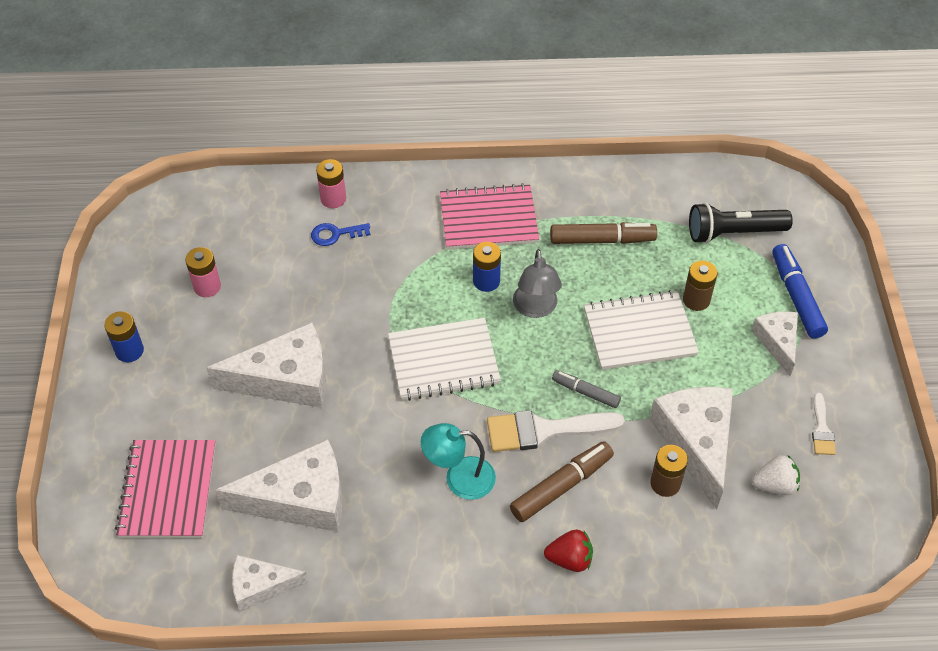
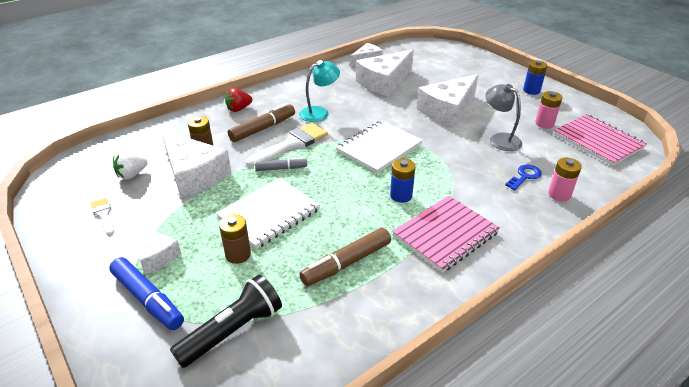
camera: 145 degrees right, 15 degrees down
(168, 490) = (440, 65): pink notebook -> pink notebook (598, 141)
(535, 308) = (352, 195): grey lamp -> grey lamp (499, 139)
(561, 486) = (263, 128): brown marker -> brown marker turned 150 degrees counterclockwise

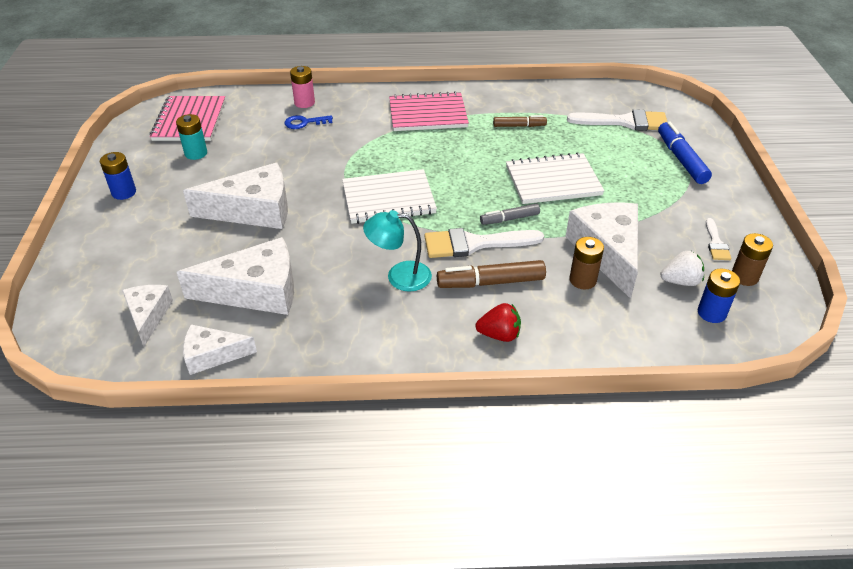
camera: 145 degrees left, 5 degrees up
(155, 255) = (669, 187): white cheese -> white cheese (148, 316)
(232, 331) = (625, 122): black flashlight -> white brush
(238, 254) = (598, 161): brown battery -> brown battery (744, 277)
(281, 168) = (509, 219): grey marker -> grey marker turned 45 degrees counterclockwise
(346, 263) = (519, 126): brown marker -> brown marker, size x0.62
(401, 195) = (425, 150): blue battery -> blue battery (711, 313)
(499, 139) = (264, 158): grey lamp -> none
(544, 124) = (196, 153): pink battery -> turquoise battery

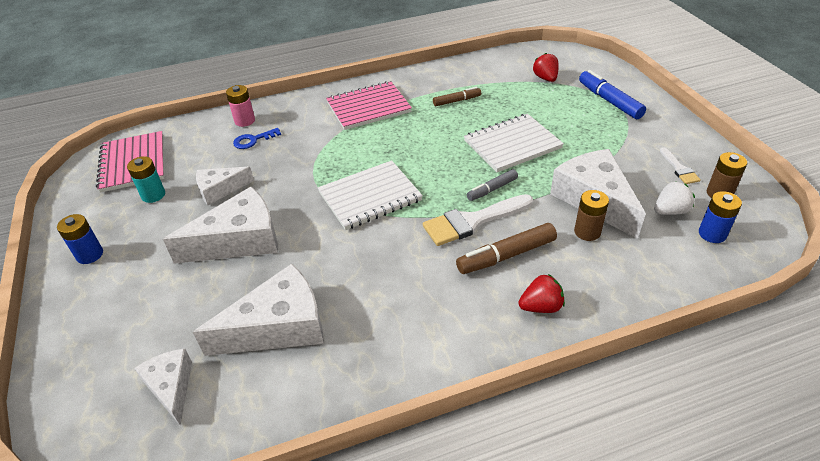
camera: 15 degrees left, 0 degrees up
(212, 355) = (262, 412): white cheese -> white cheese (220, 190)
(399, 276) = (417, 272): turquoise lamp -> none
(625, 122) = (545, 78): white brush -> red strawberry

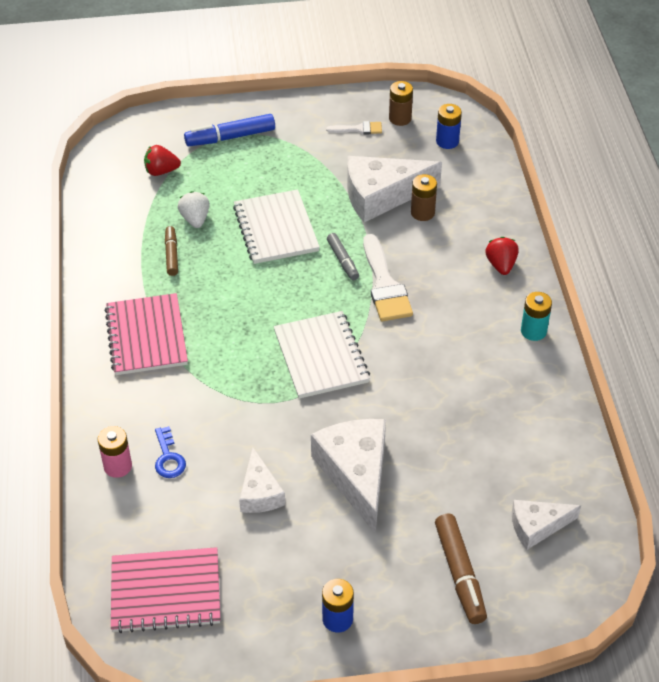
camera: 80 degrees left, 5 degrees up
(153, 195) = (245, 562): turquoise battery -> turquoise battery (533, 331)
(278, 326) = (484, 444): white cheese -> none
(506, 255) = (437, 272): brown marker -> brown marker (459, 574)
(670, 211) = (412, 155): white strawberry -> white strawberry (195, 219)

